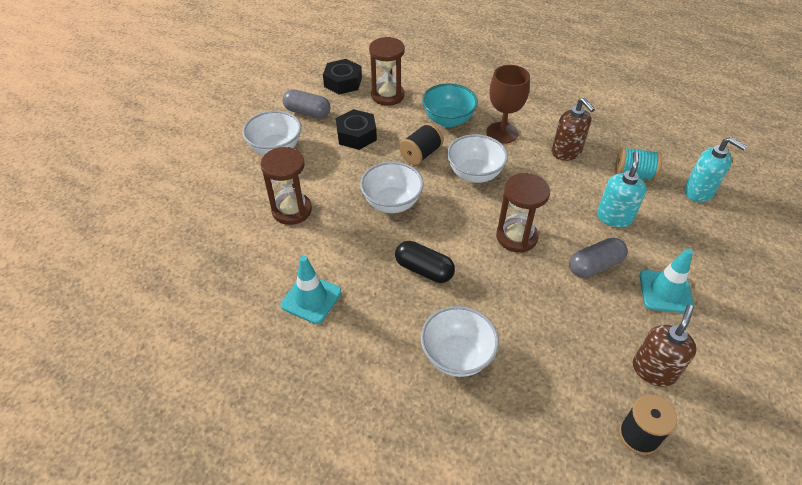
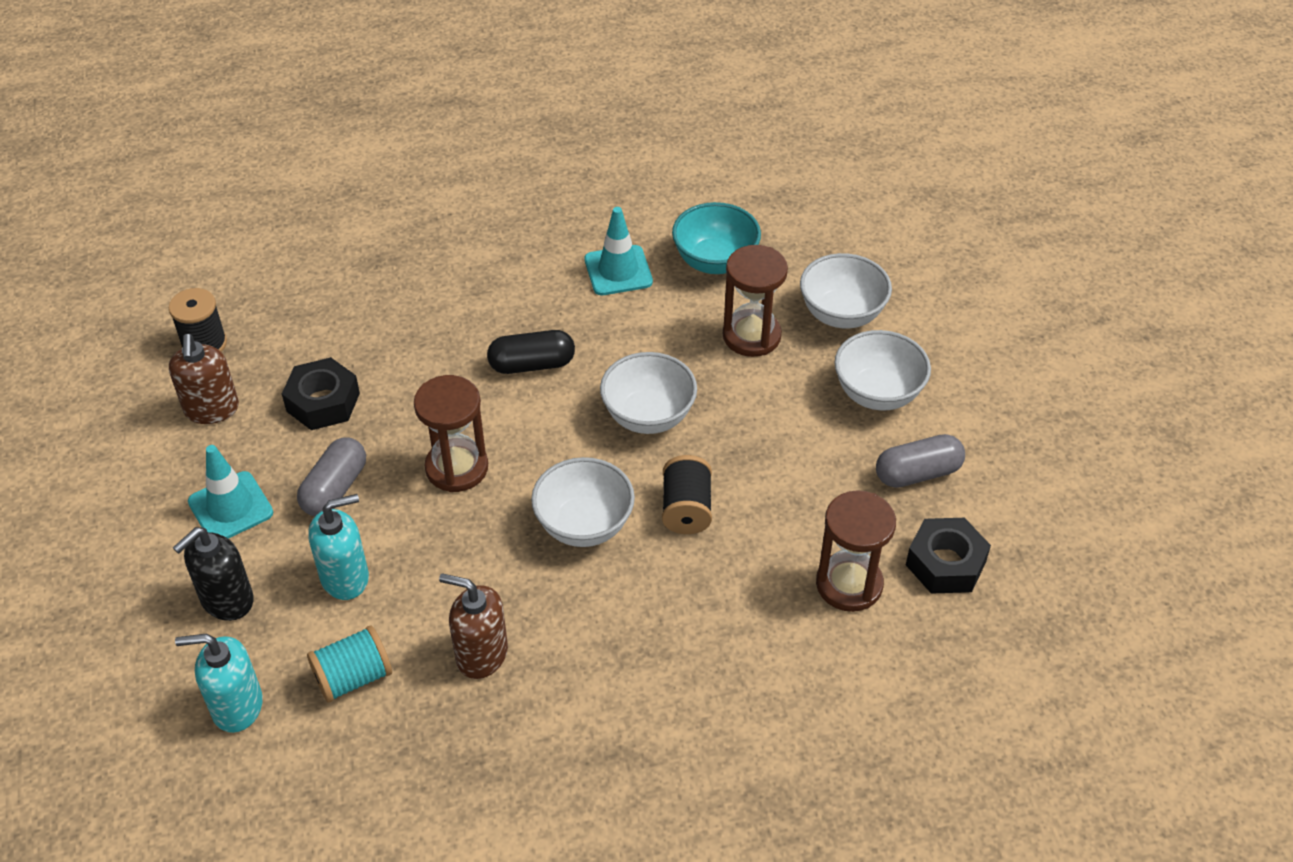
camera: 140 degrees right, 0 degrees up
(356, 135) = (805, 482): black nut -> black nut (323, 402)
(448, 120) = (709, 598): turquoise bowl -> turquoise bowl (715, 261)
(457, 356) = (424, 308): white bowl -> white bowl (841, 314)
(502, 133) = (607, 628): brown goblet -> none
(614, 217) = (345, 577): turquoise soap dispenser -> turquoise soap dispenser turned 90 degrees counterclockwise
(687, 241) = (227, 600): none -> black soap dispenser

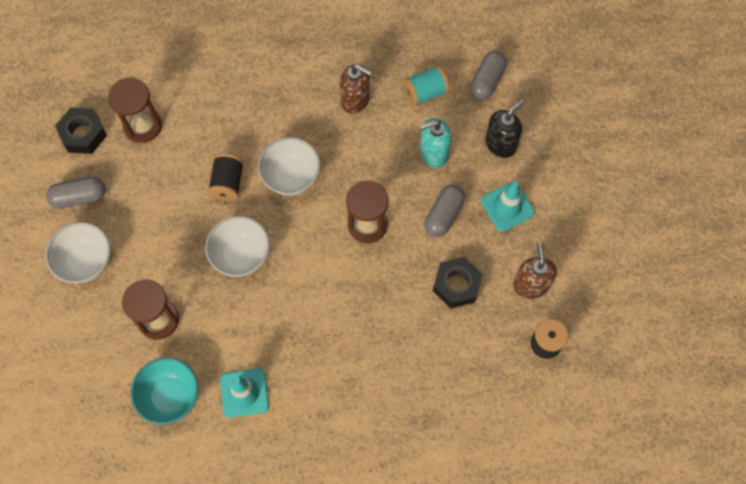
camera: 175 degrees left, 20 degrees up
(237, 706) = (486, 81): turquoise soap dispenser -> grey capsule
(532, 364) = (314, 306): black capsule -> none
(841, 314) = (90, 335): white bowl -> none

